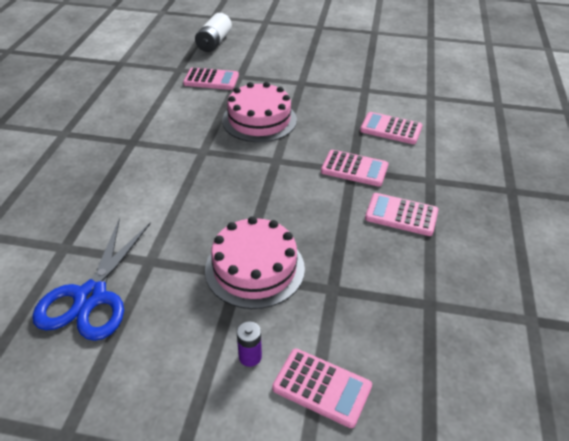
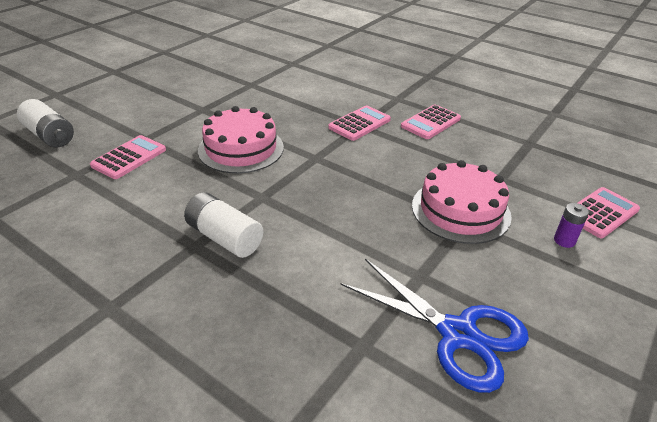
camera: 65 degrees left, 5 degrees down
(146, 151) = (224, 237): none -> white battery
(391, 129) = (319, 92): pink calculator -> none

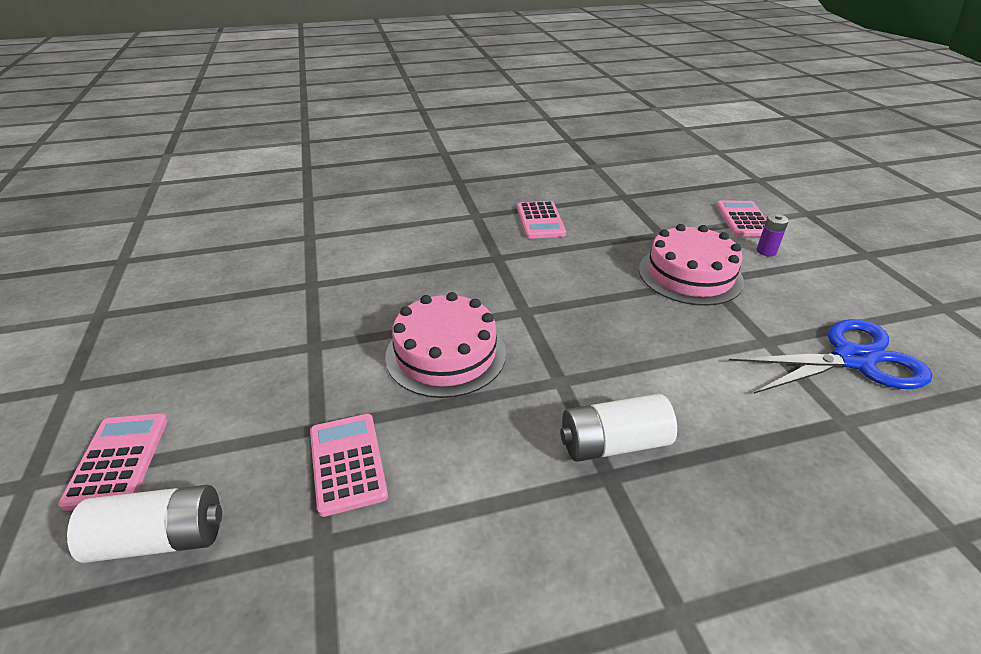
camera: 50 degrees left, 0 degrees up
(359, 124) = (494, 256): pink calculator -> pink calculator (118, 460)

